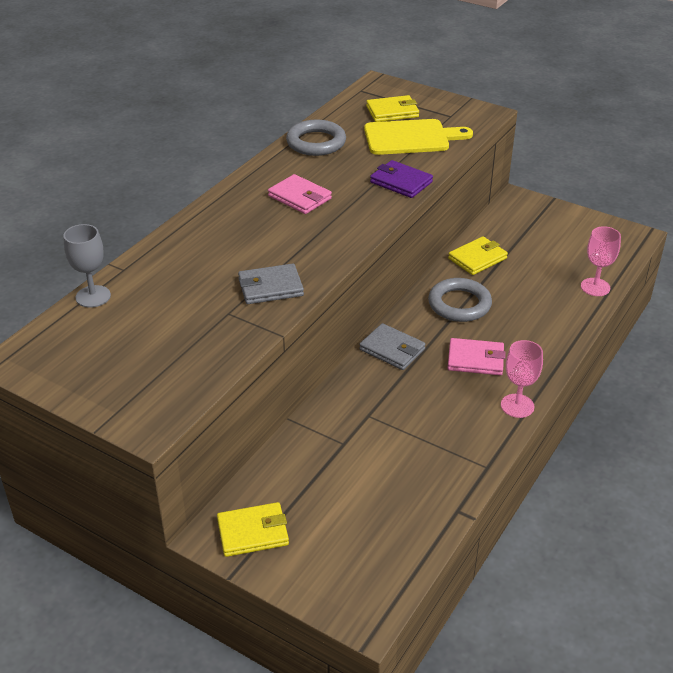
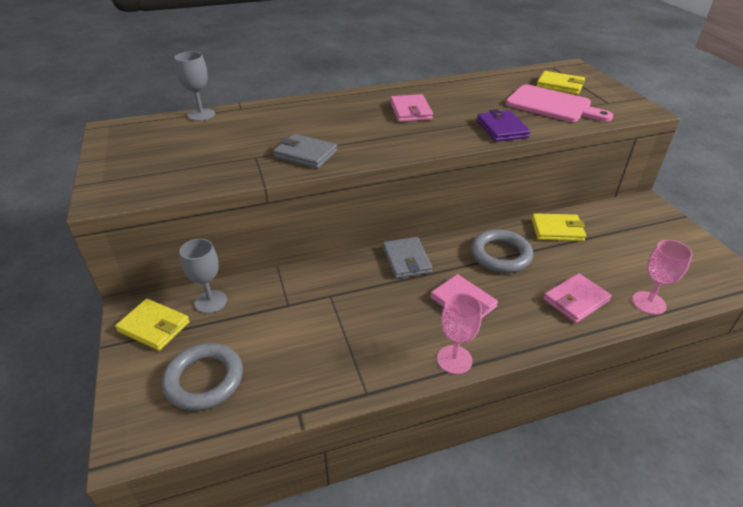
camera: 40 degrees right, 0 degrees up
(273, 482) = (211, 302): none -> grey goblet
(316, 142) = (472, 85): grey ring -> grey ring (204, 380)
(411, 138) = (552, 105): yellow cutting board -> pink cutting board
(549, 312) = (576, 300): none -> pink wallet

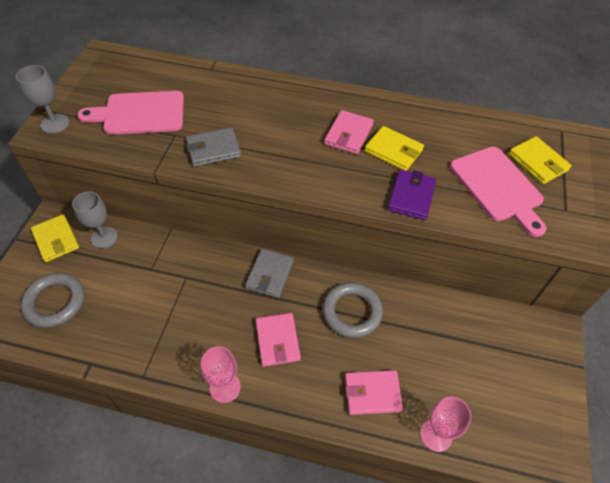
camera: 30 degrees right, 15 degrees up
(201, 115) = (175, 65): grey goblet -> grey goblet (55, 123)
(202, 154) = (140, 113): none -> pink cutting board
(305, 154) = (213, 149): grey wallet -> grey wallet turned 75 degrees counterclockwise
(557, 230) = (429, 313): yellow wallet -> yellow wallet (393, 151)

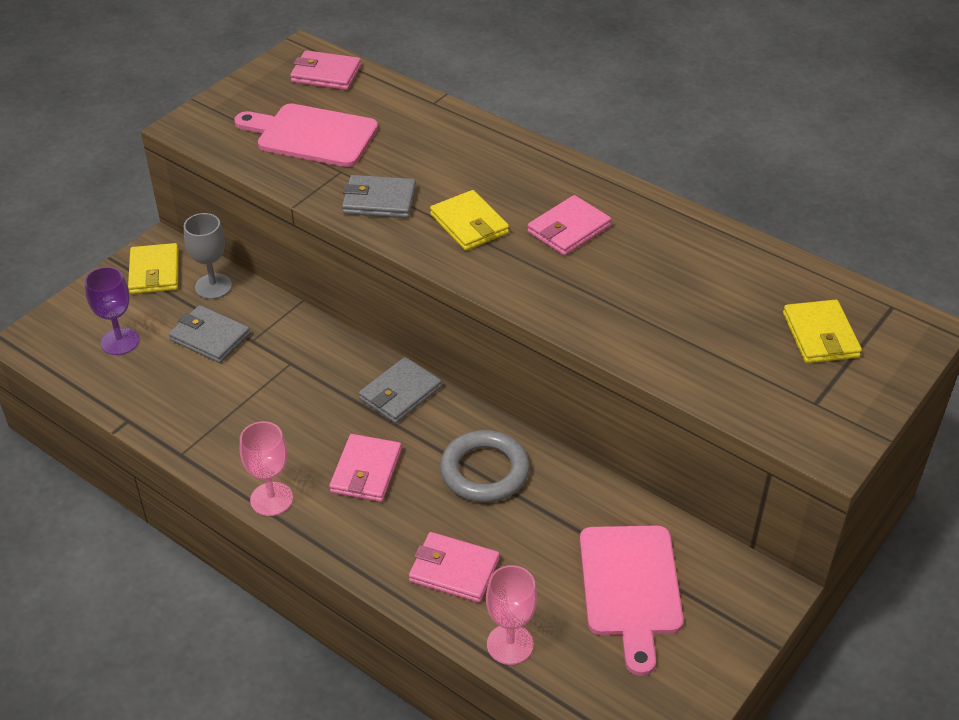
camera: 25 degrees right, 10 degrees down
(55, 123) = (205, 122): grey goblet -> none
(55, 302) = (120, 341): grey ring -> purple goblet
(120, 277) = (210, 337): none -> grey wallet
(126, 66) = (326, 74): none -> pink wallet
(393, 151) = (618, 265): yellow wallet -> yellow wallet (469, 224)
(411, 196) = (603, 325): purple wallet -> none
(498, 187) = (736, 348): pink cutting board -> pink cutting board (630, 587)

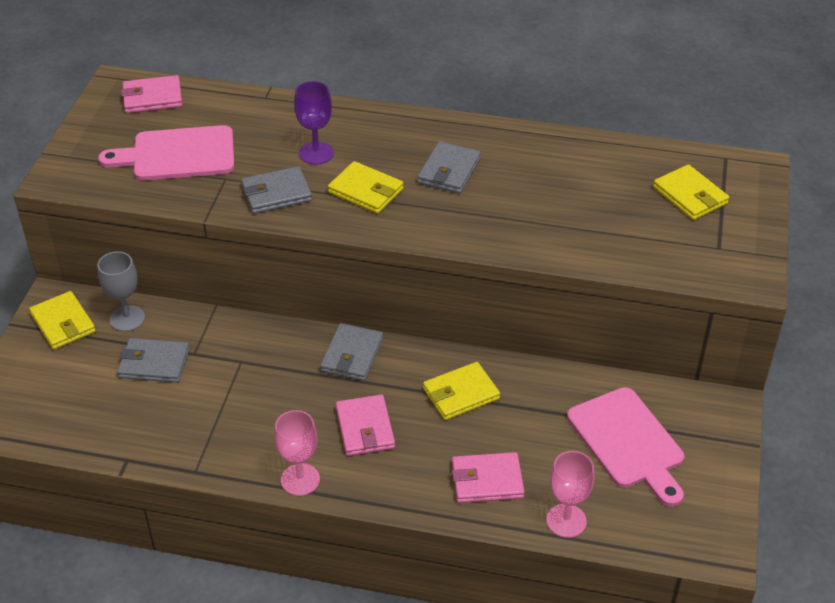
camera: 25 degrees left, 0 degrees up
(120, 341) = (72, 394): purple goblet -> purple goblet (316, 153)
(484, 471) = (461, 394): grey ring -> yellow wallet
(569, 229) = (449, 171): pink wallet -> grey wallet

